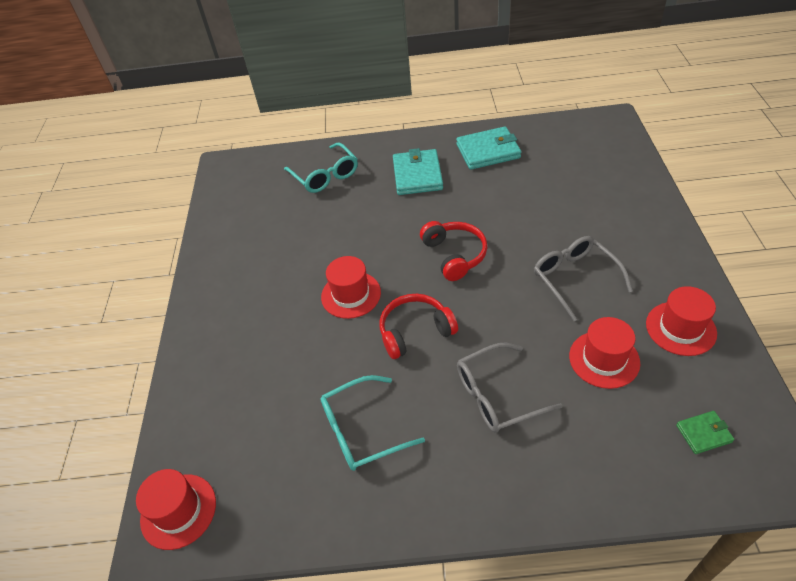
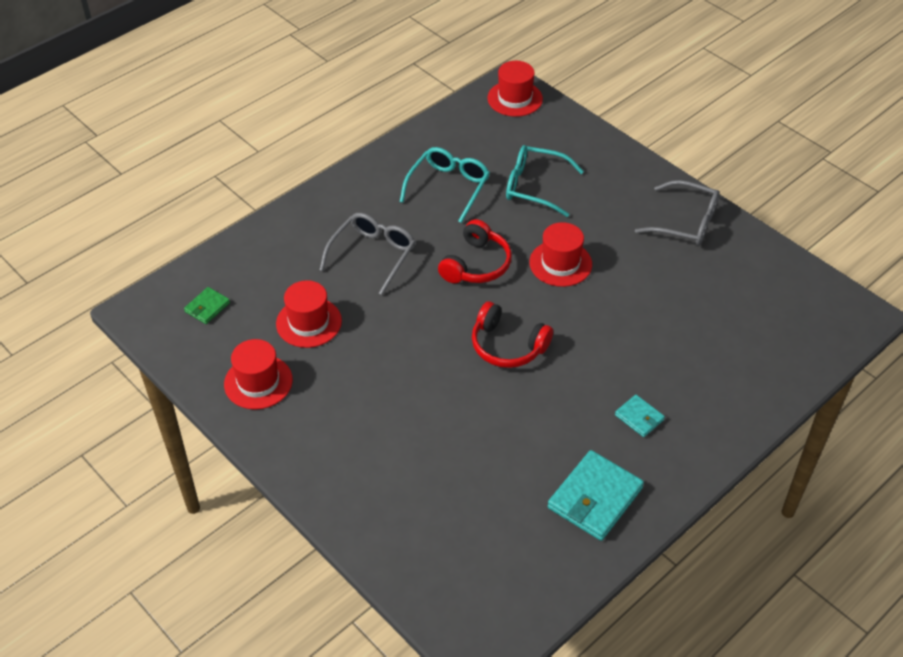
camera: 135 degrees right, 0 degrees up
(325, 175) = (736, 362): turquoise glasses -> turquoise glasses (534, 186)
(417, 175) = (639, 417): turquoise wallet -> turquoise wallet, size x0.52
(575, 278) = (378, 381): grey glasses -> grey glasses (686, 222)

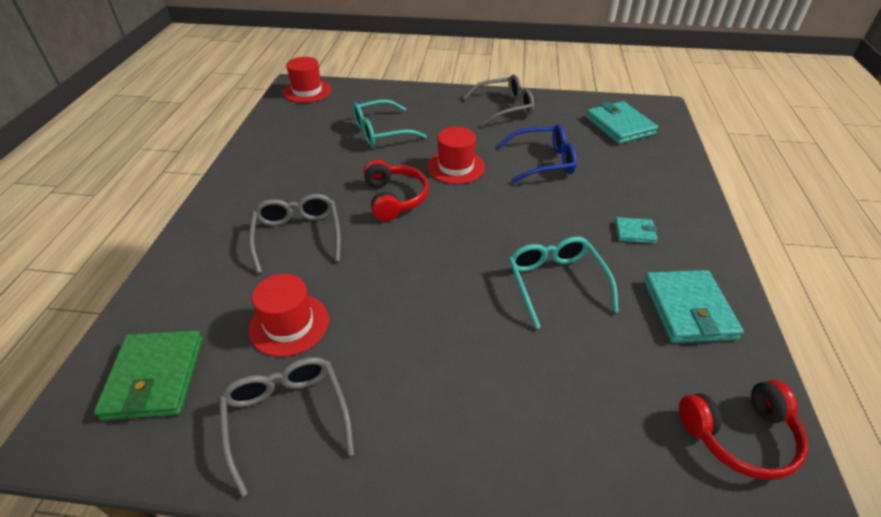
camera: 40 degrees left, 5 degrees down
(207, 307) = (155, 377): green wallet -> green wallet, size x1.93
(258, 382) = (287, 417): red hat -> grey glasses
(448, 187) = (314, 160): turquoise glasses -> turquoise glasses (555, 282)
(507, 346) = (486, 240): red headphones -> red headphones (740, 436)
(647, 304) = (543, 161): none -> blue glasses
(779, 311) = (619, 126): none -> turquoise wallet

